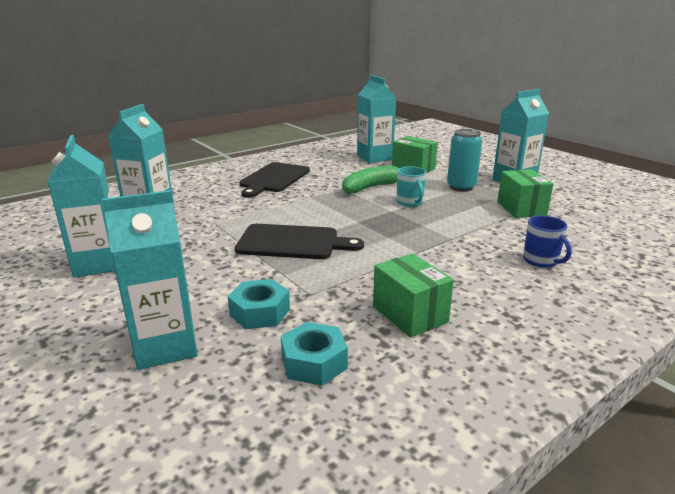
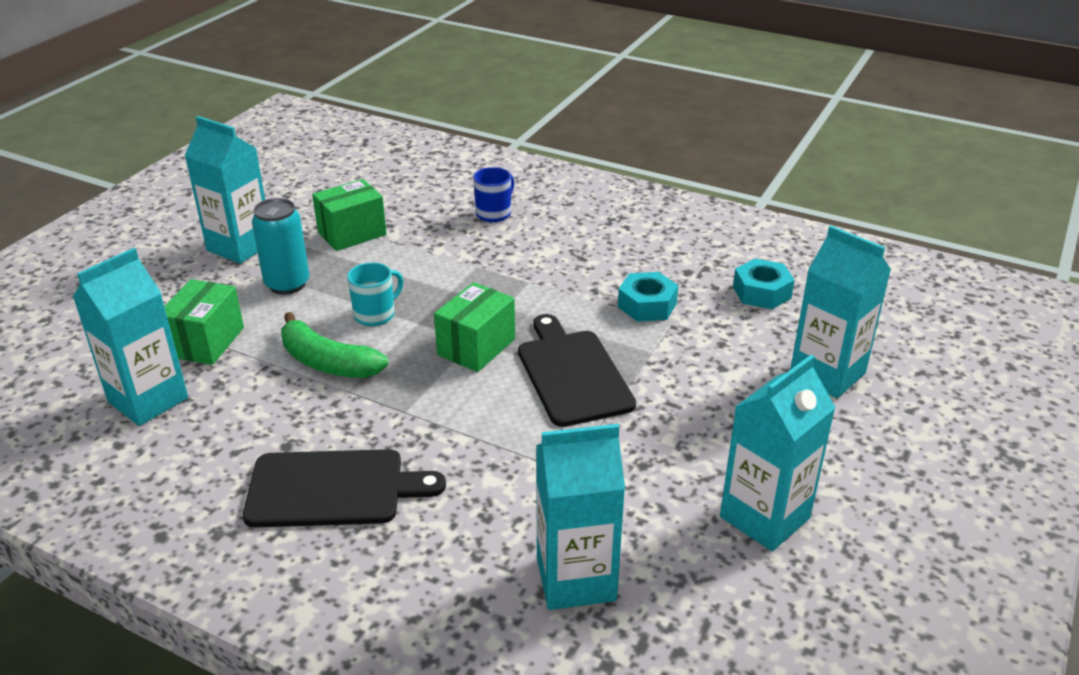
camera: 115 degrees left, 10 degrees up
(260, 312) = (729, 342): turquoise nut -> turquoise nut (647, 305)
(409, 314) = (653, 264): green box -> green box (476, 347)

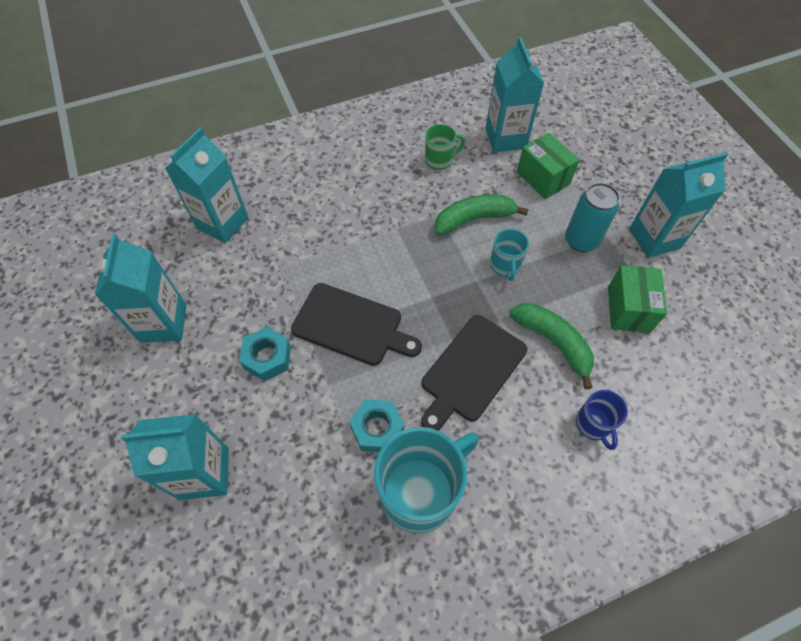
camera: 130 degrees right, 25 degrees up
(245, 436) = (439, 160): none -> green mug
(333, 489) = (368, 173): black cutting board -> black cutting board (471, 370)
(438, 256) = (553, 342): none -> green banana
(476, 347) = (423, 295): green box -> none
(662, 262) = (420, 492): none -> turquoise mug
(761, 292) = (317, 529): turquoise nut -> turquoise nut (267, 357)

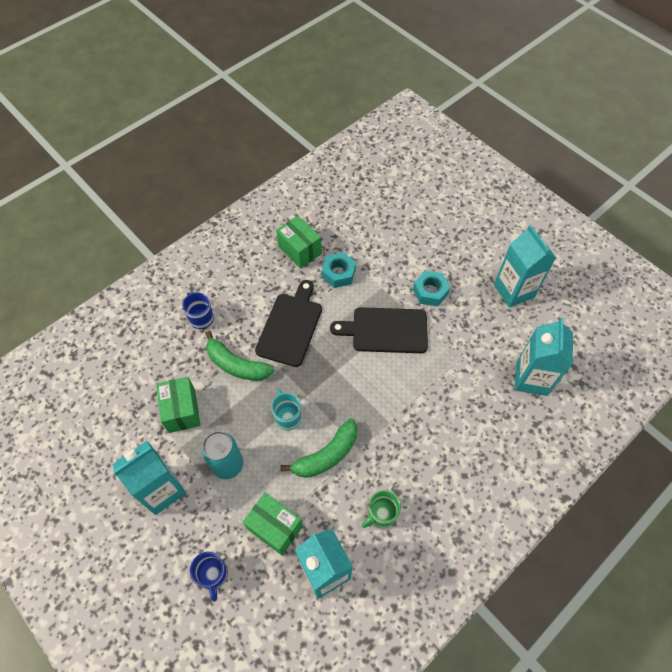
camera: 160 degrees right, 0 degrees up
(204, 473) = (426, 222): turquoise carton -> none
(420, 492) = (300, 250): turquoise mug -> green box
(607, 162) = (213, 575): none -> blue mug

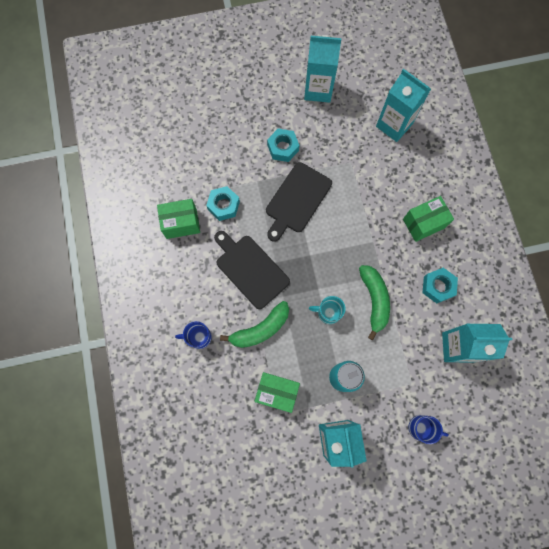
camera: 60 degrees left, 15 degrees up
(275, 527) = (409, 366): green box -> green box (423, 223)
(381, 514) = (437, 286): green mug -> turquoise nut

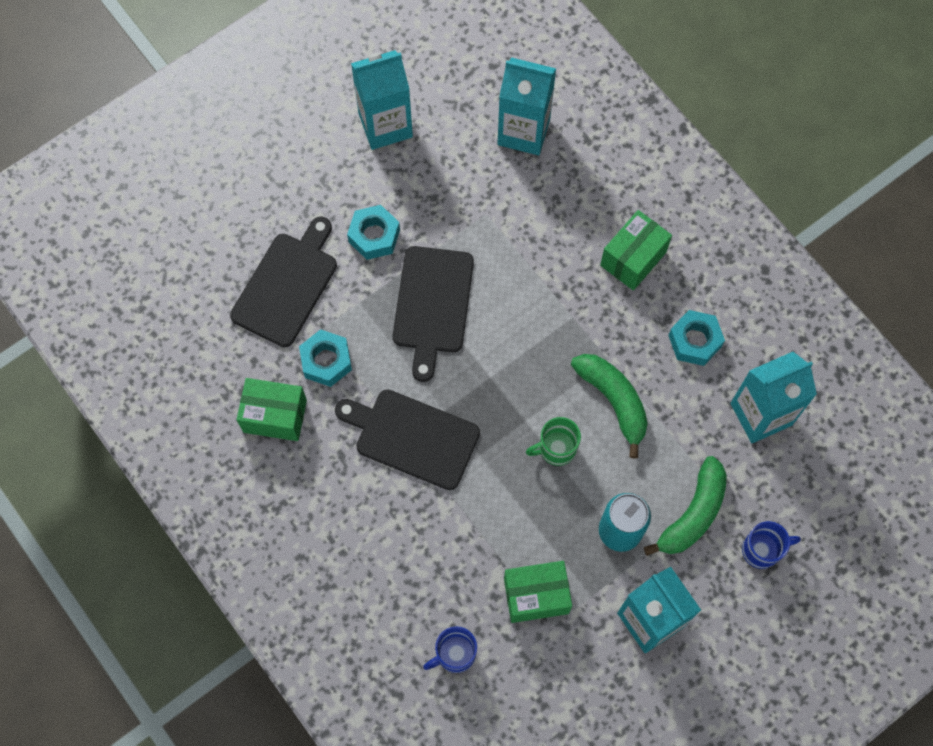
camera: 25 degrees left, 5 degrees down
(181, 223) = (275, 416): green box -> green box turned 45 degrees clockwise
(199, 337) = (384, 570): blue mug -> blue mug (455, 654)
(222, 154) = (287, 285): none -> black cutting board
(260, 329) = (469, 517): green banana -> green banana (693, 514)
(328, 312) = (556, 448): turquoise mug -> green mug

